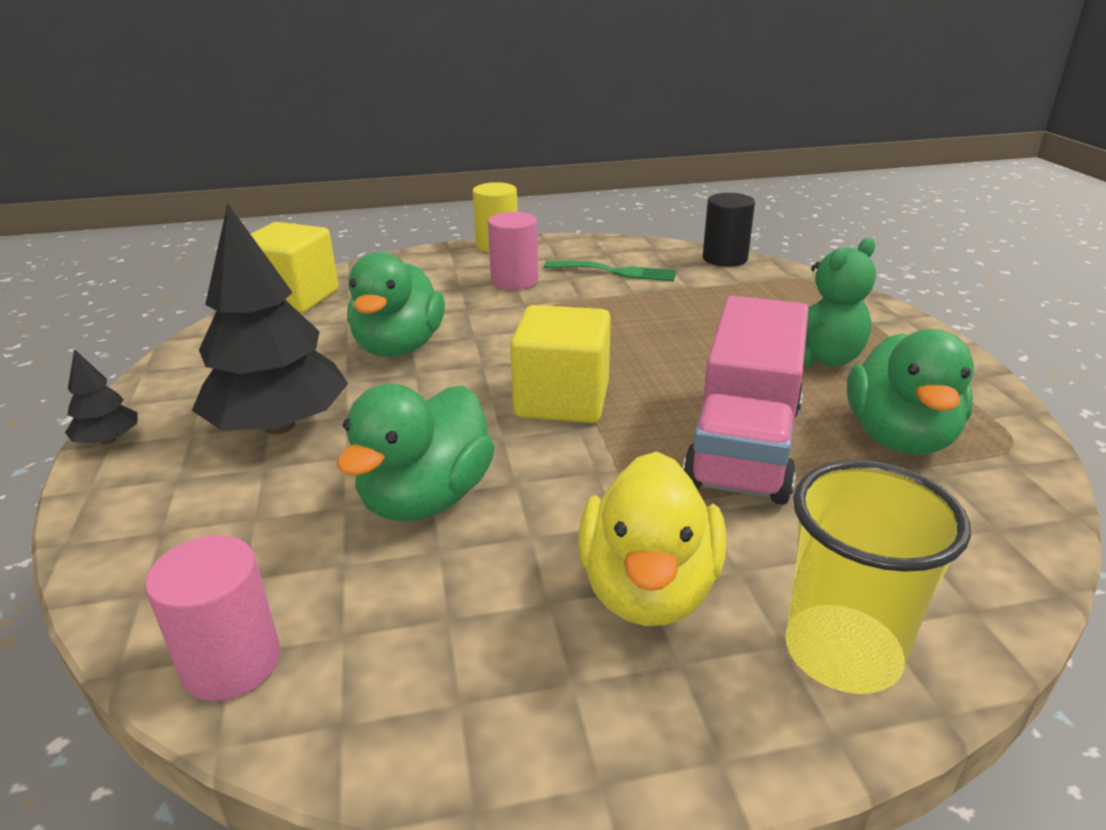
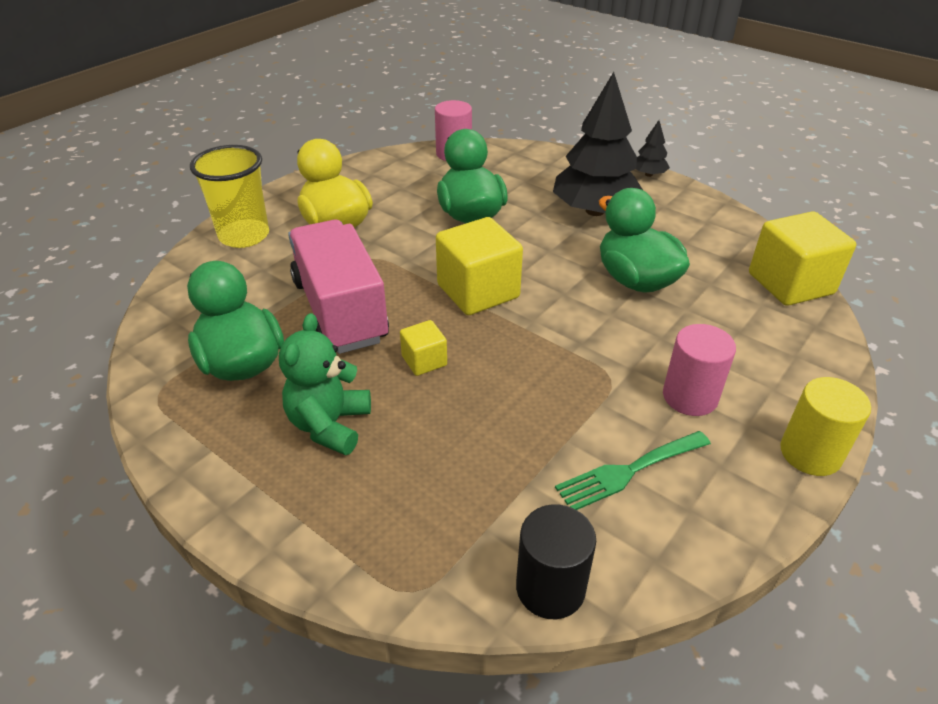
camera: 140 degrees right, 10 degrees up
(691, 368) = (424, 361): none -> yellow cube

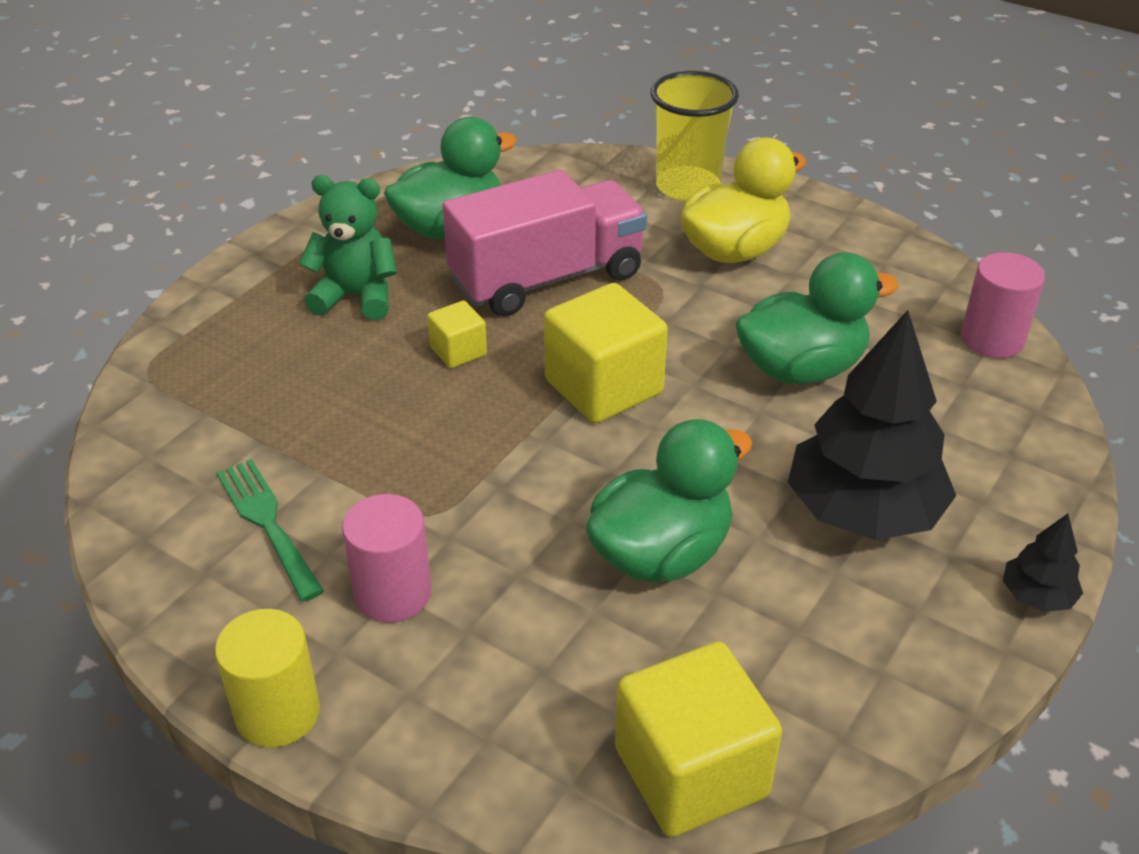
camera: 85 degrees right, 0 degrees up
(550, 588) = (128, 458): black cylinder -> none

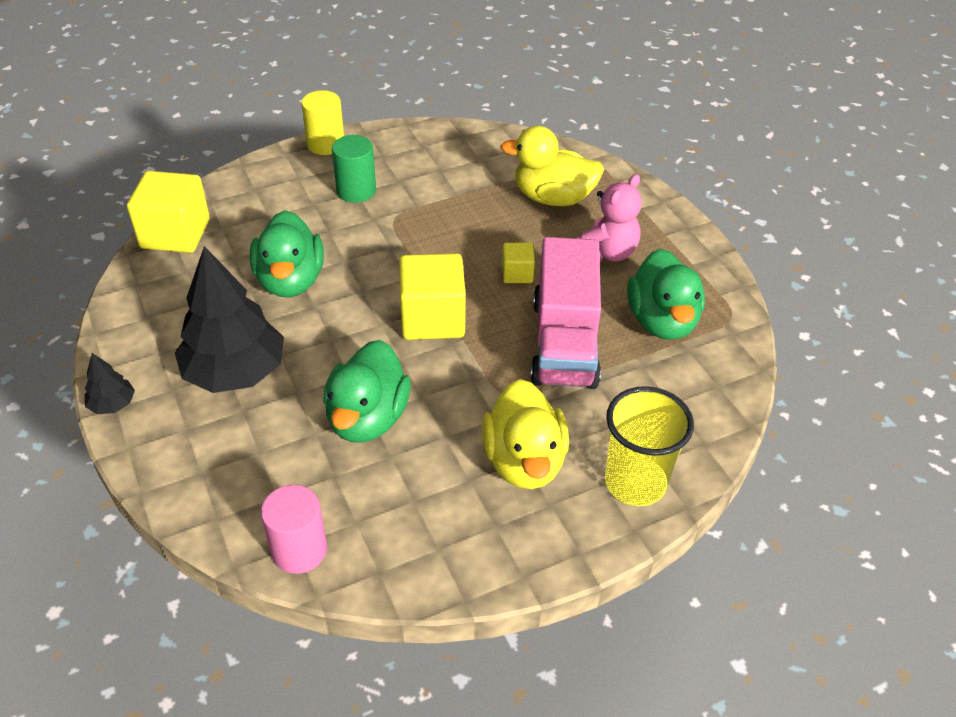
camera: 120 degrees right, 5 degrees up
(265, 377) = (553, 198): none -> yellow duck
(267, 522) = (437, 169): green fork -> none
(356, 296) = (607, 252): green teddy bear -> pink teddy bear
(392, 593) = (356, 190): pink cylinder -> green cylinder

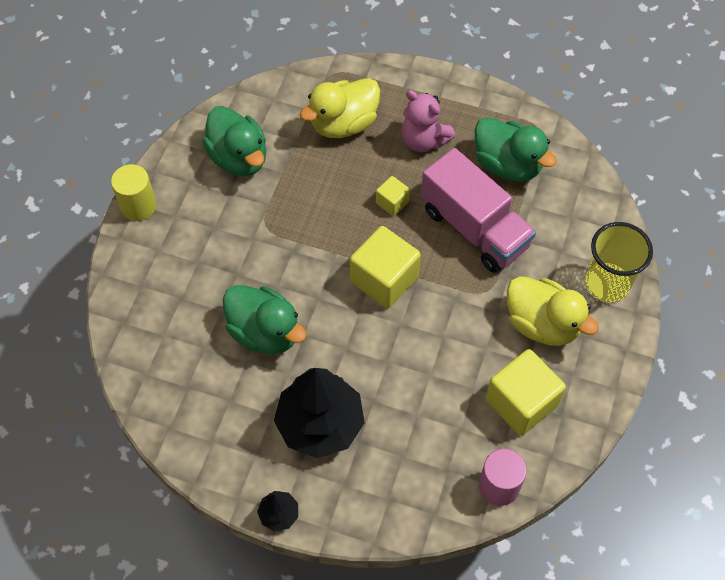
camera: 45 degrees left, 15 degrees up
(175, 234) = (139, 368): yellow cube -> yellow cube (521, 403)
(356, 190) = (212, 226): green cylinder -> none
(367, 418) = (433, 378): green duck -> green duck (239, 158)
(607, 252) = (423, 140): pink teddy bear -> pink teddy bear turned 135 degrees clockwise

